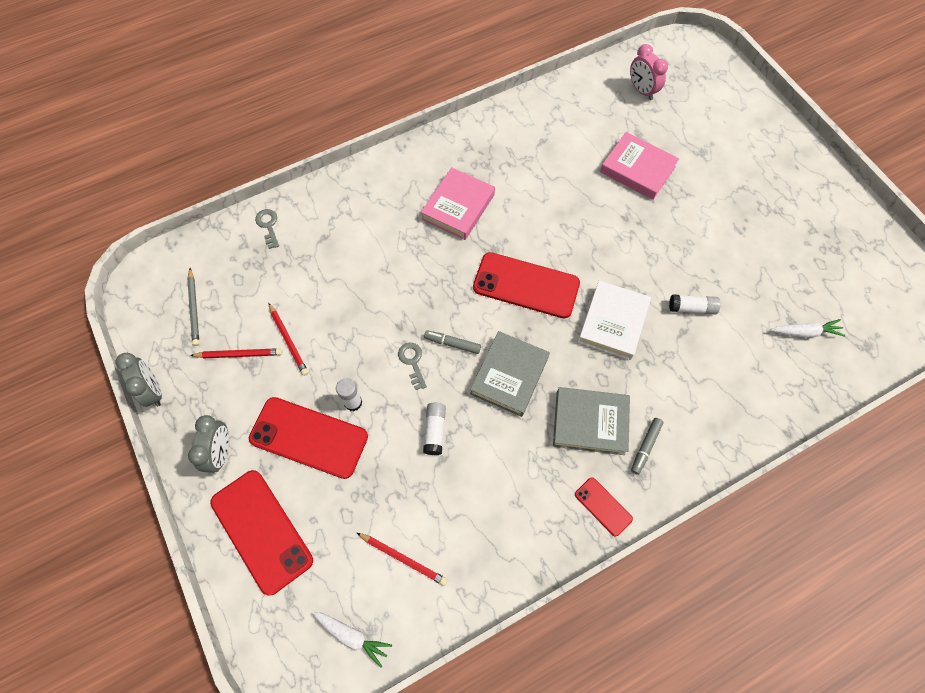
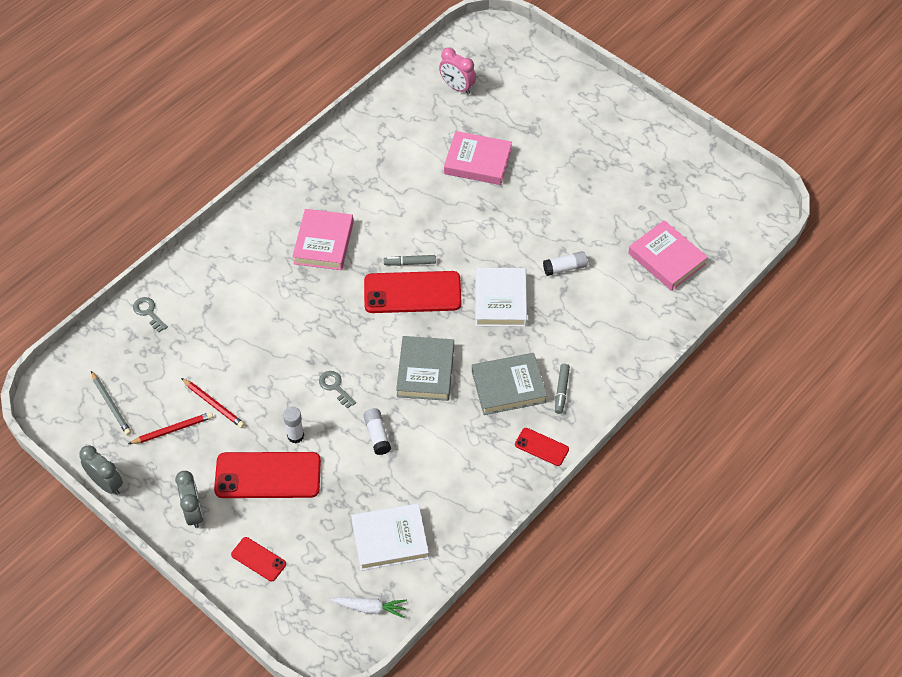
camera: 20 degrees left, 10 degrees down
(261, 531) = (258, 559): red phone -> red phone, size x0.50
(403, 558) = (390, 539): red pencil -> white book
(452, 343) = (365, 361): grey marker -> grey marker (410, 263)
(805, 332) = (666, 259): white carrot -> pink book

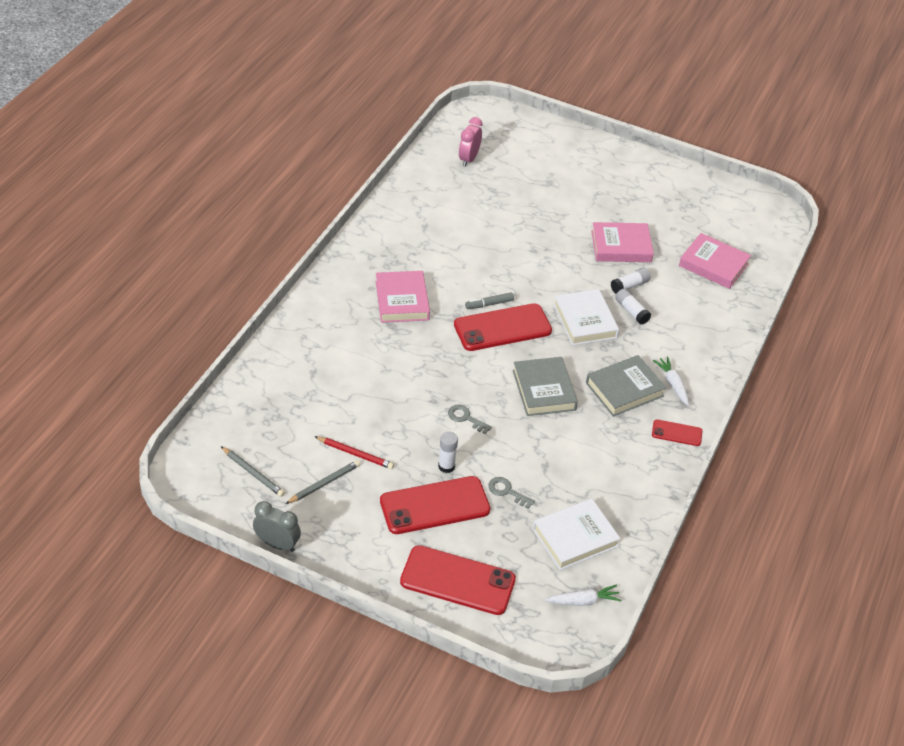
camera: 20 degrees left, 10 degrees down
(148, 312) = (257, 386): grey key -> grey key (507, 491)
(173, 429) = (324, 483): red pencil -> grey pencil
(194, 512) = (376, 552): grey clock -> none
(258, 559) = (457, 580): red phone -> red phone, size x2.00
(377, 435) = (523, 451): white glue stick -> white glue stick (631, 311)
(457, 87) = (468, 159): pink clock -> pink clock turned 90 degrees clockwise
(477, 162) = (513, 214): pink book -> pink book (621, 246)
(561, 391) = (673, 384): grey marker -> white carrot

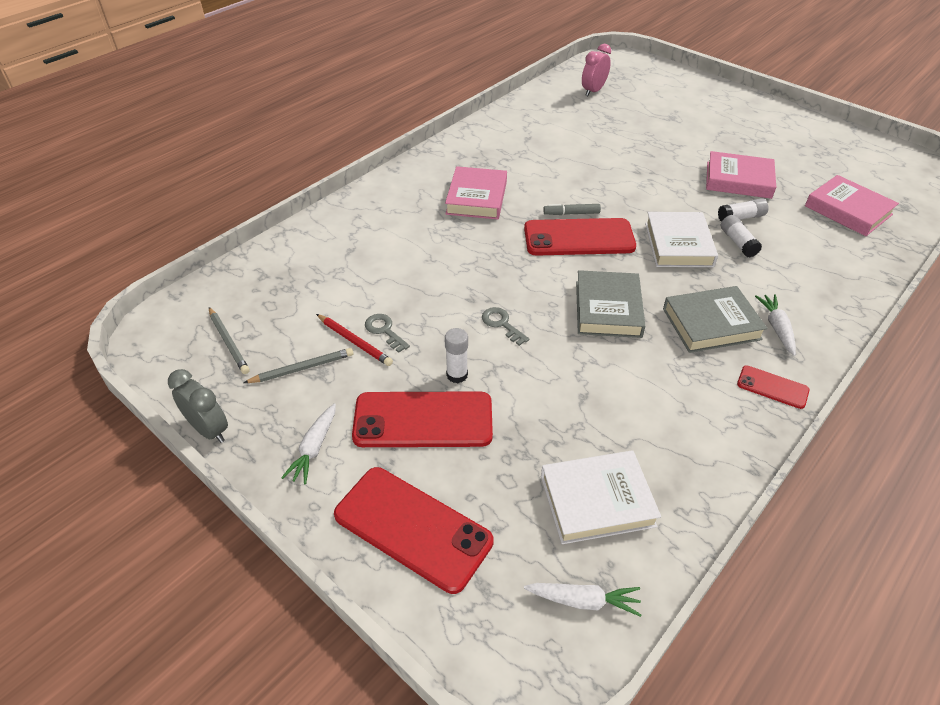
camera: 20 degrees right, 0 degrees up
(364, 541) = (314, 448): none -> white carrot
(507, 491) = (523, 420): grey key -> grey key (384, 331)

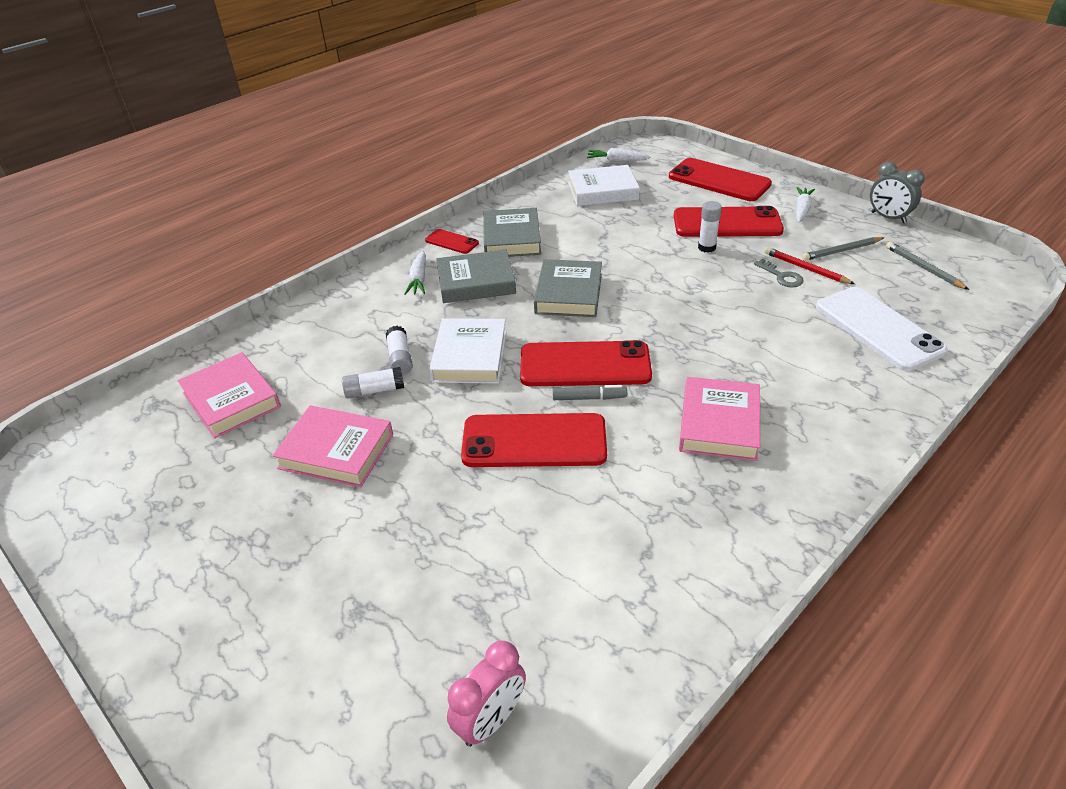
camera: 175 degrees left, 5 degrees down
(321, 271) = (878, 328): none -> white phone
(502, 324) = (671, 281): grey key -> none
(605, 187) = (534, 441): none -> red phone
(699, 393) = (511, 238): none -> grey book

